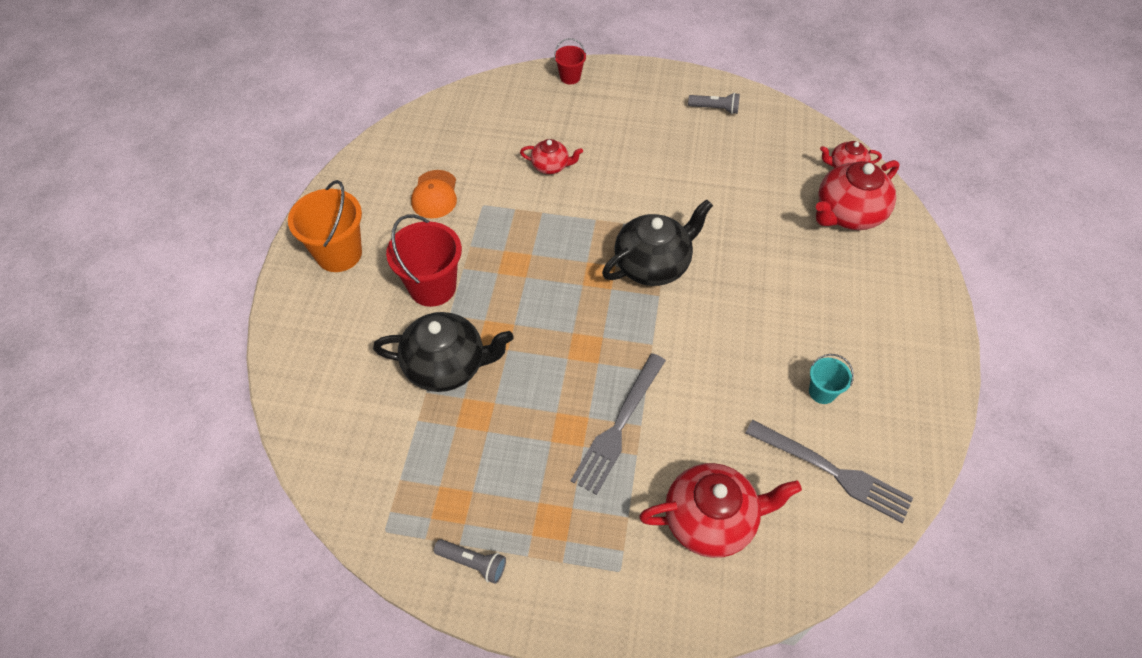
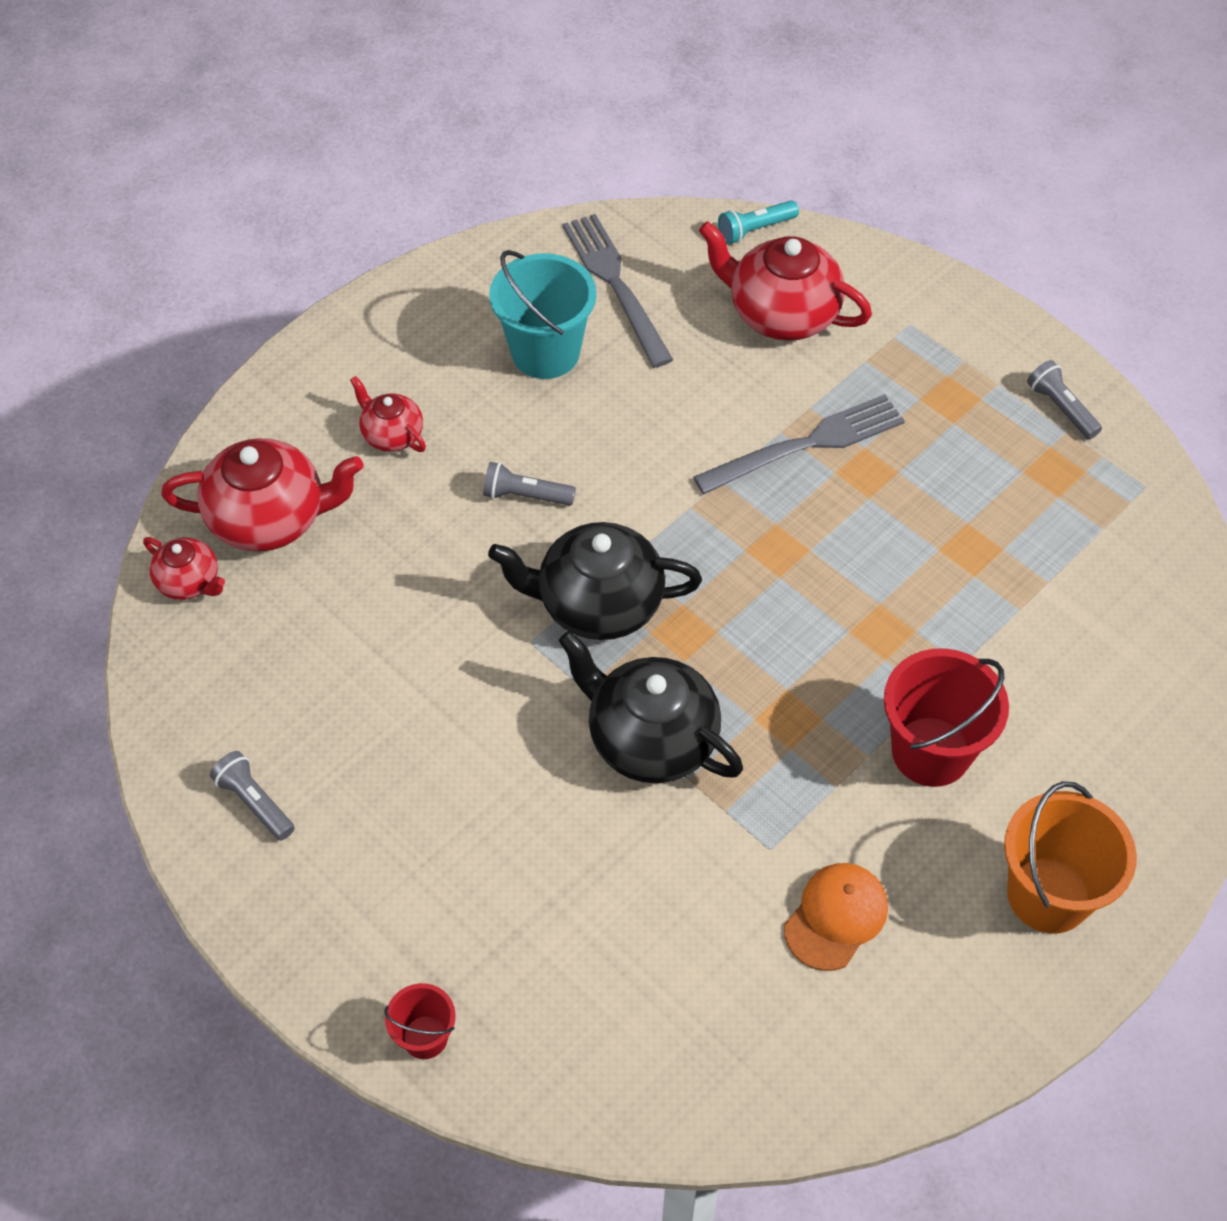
camera: 145 degrees left, 0 degrees up
(447, 366) = (973, 627): black teapot -> black teapot (650, 739)
(551, 166) = (611, 856): red teapot -> red teapot (392, 434)
(743, 298) = (526, 495): none -> grey flashlight
(789, 589) = (755, 230): none -> turquoise flashlight
(822, 392) = (545, 352): turquoise bucket -> turquoise bucket, size x1.90

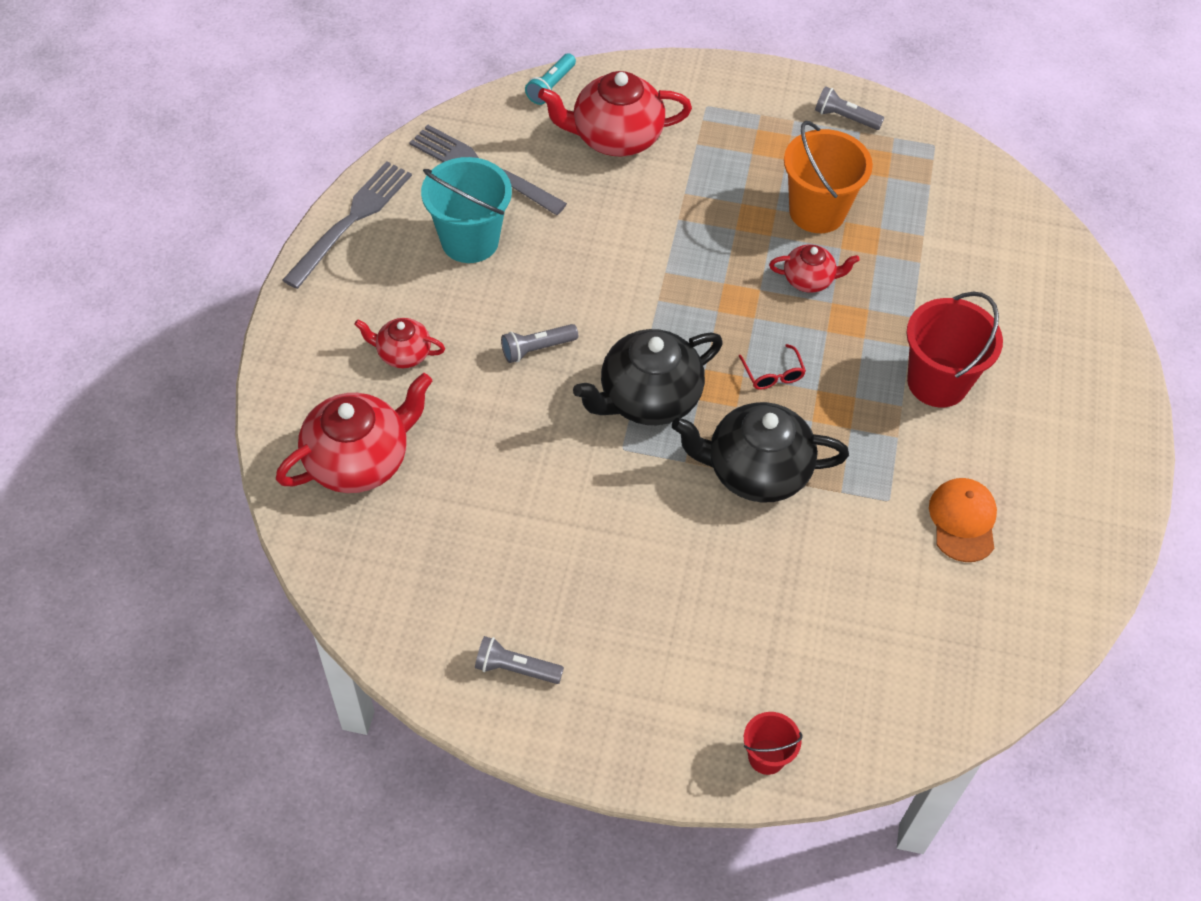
camera: 35 degrees left, 0 degrees up
(189, 582) = (334, 538): red teapot -> red teapot (809, 280)
(751, 647) = (773, 374): none -> red glasses
(807, 444) = (702, 219): grey fork -> grey fork (351, 220)
(1048, 895) = (1074, 434): orange bucket -> orange bucket (817, 212)

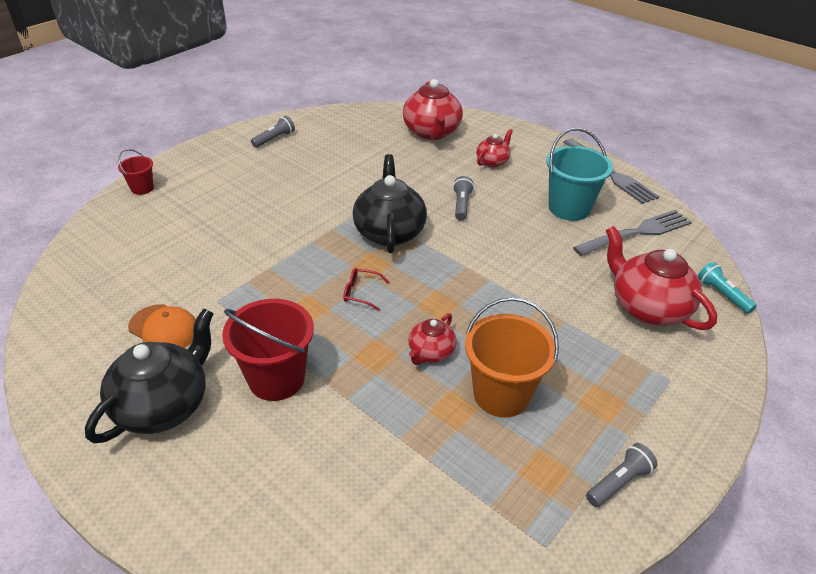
camera: 120 degrees right, 15 degrees down
(615, 137) = (647, 307): red teapot -> red teapot turned 60 degrees counterclockwise
(755, 471) = (297, 253): black teapot -> black teapot (164, 405)

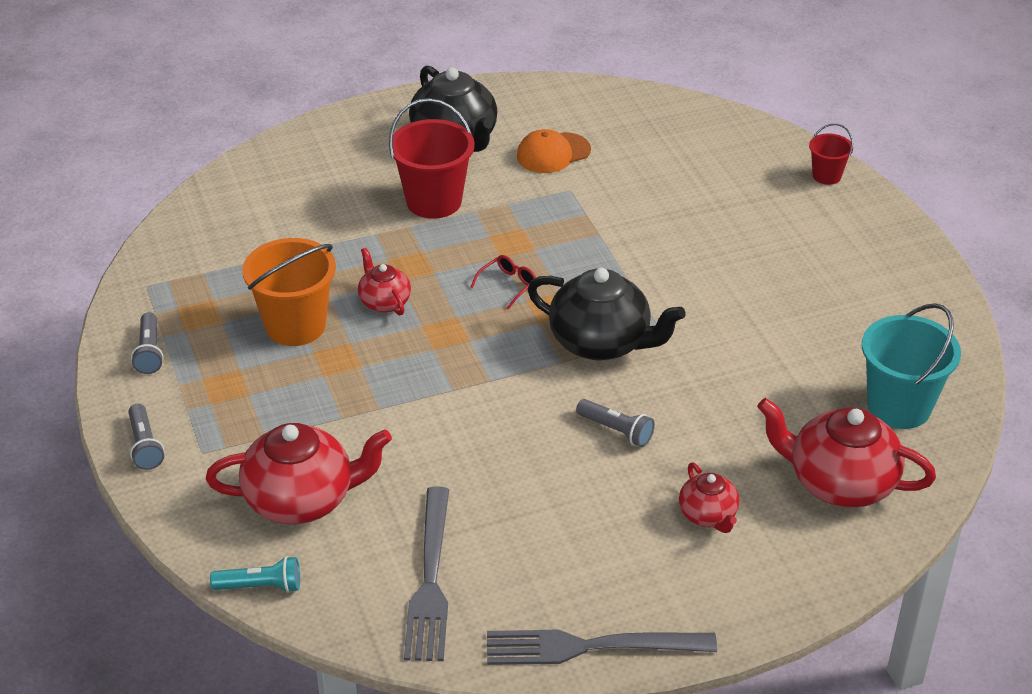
camera: 120 degrees right, 0 degrees up
(274, 139) = (902, 308): grey flashlight -> grey flashlight (145, 445)
(569, 208) = (534, 539): turquoise bucket -> turquoise bucket (899, 406)

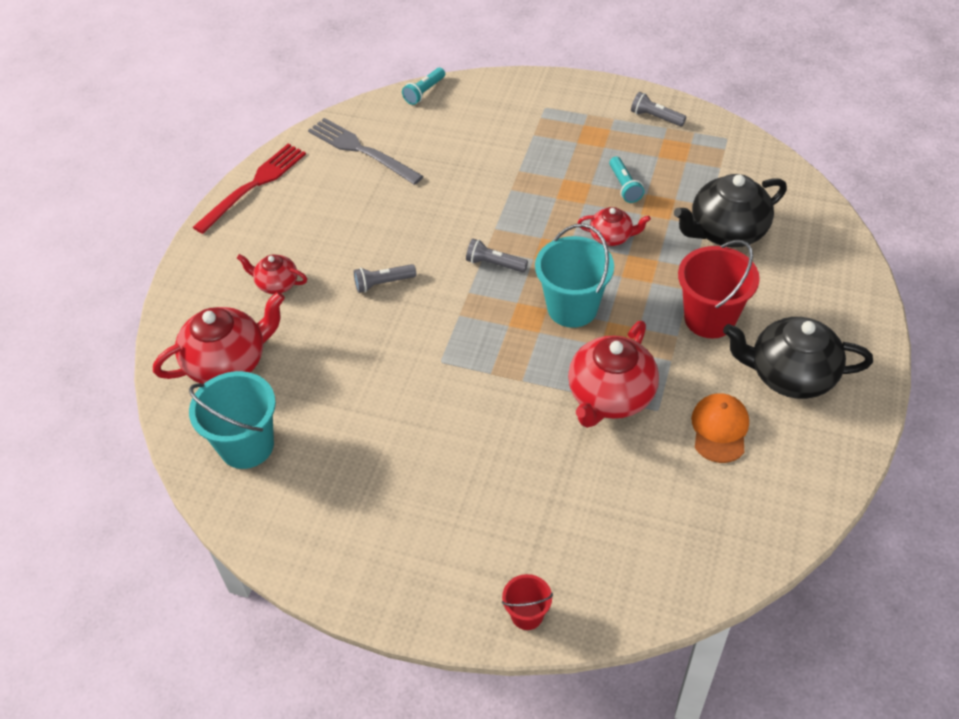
camera: 130 degrees right, 10 degrees up
(145, 445) = (572, 89): grey flashlight -> grey flashlight (494, 264)
(295, 326) = (624, 186): orange bucket -> turquoise flashlight
(302, 499) = (469, 129): red teapot -> red teapot (610, 397)
(508, 285) = (572, 308): red glasses -> turquoise bucket
(590, 647) = (254, 185): grey fork -> red fork
(601, 342) = (467, 323): black teapot -> black teapot (726, 231)

